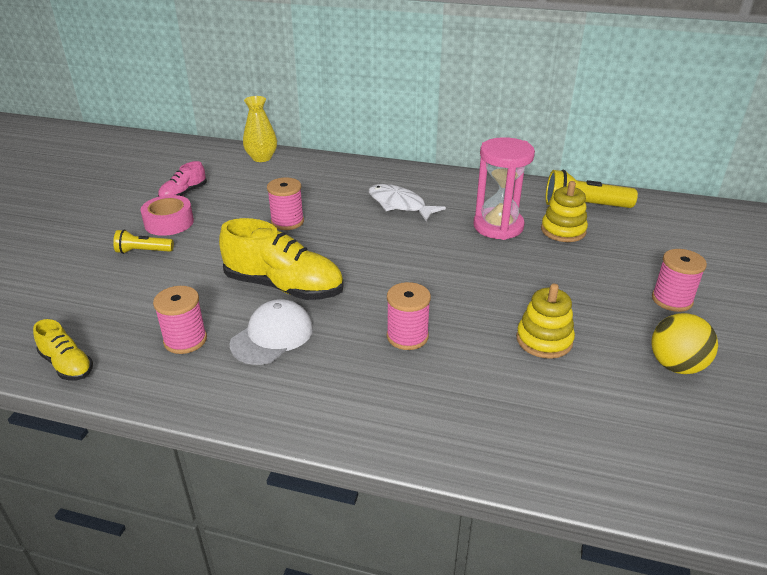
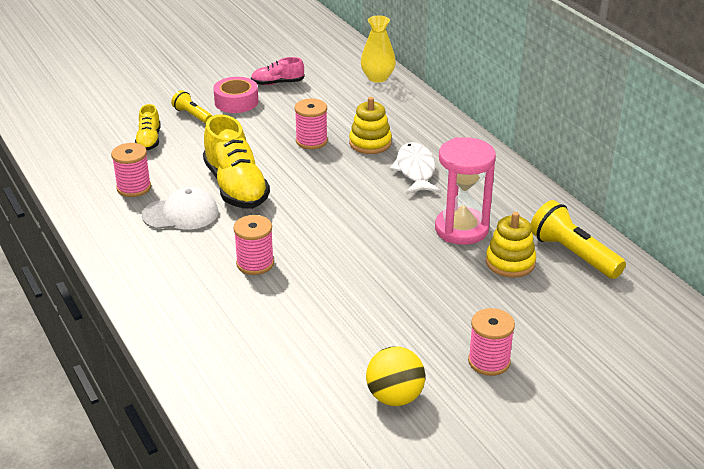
camera: 45 degrees right, 0 degrees up
(67, 365) = (62, 166): yellow shoe -> yellow shoe (149, 140)
(544, 340) = (336, 322): yellow stacking toy -> yellow stacking toy (370, 143)

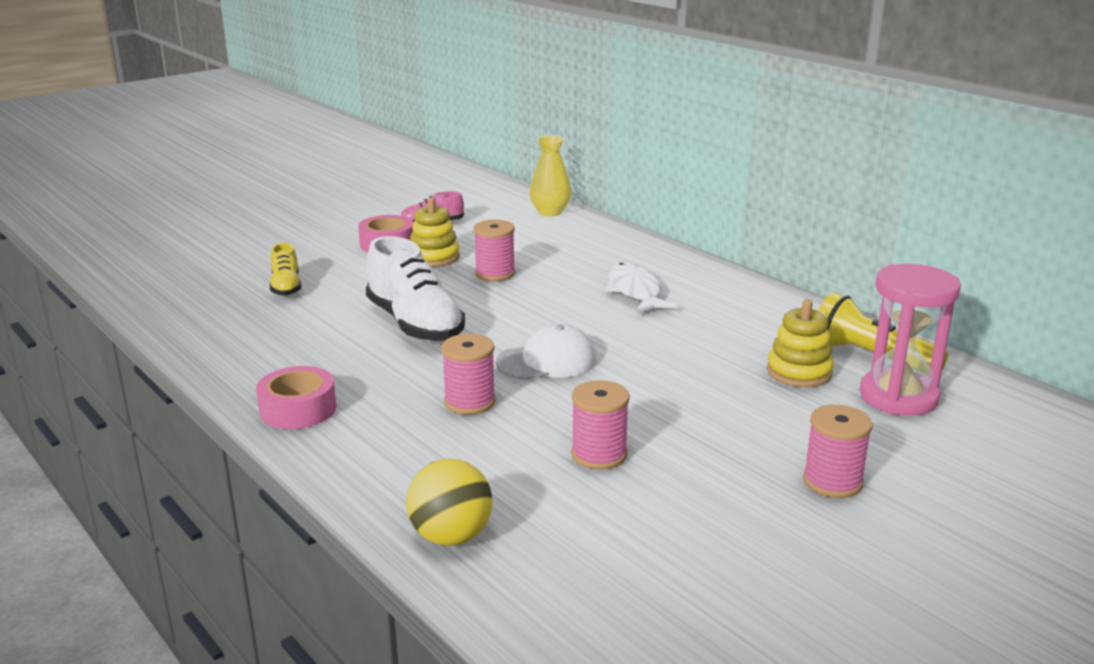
camera: 10 degrees left, 10 degrees down
(133, 257) = (298, 409): none -> pink tape
(134, 188) = (279, 335): pink spool -> pink spool (599, 454)
(181, 214) = (351, 357): white cap -> white cap (547, 361)
(192, 115) = (335, 260): yellow flashlight -> none
(236, 187) = (415, 324): yellow shoe -> white shoe
(370, 143) = (568, 270): yellow stacking toy -> yellow stacking toy (434, 257)
(395, 397) = (728, 538): yellow ball -> yellow ball (451, 536)
(461, 229) = (720, 344): pink hourglass -> pink hourglass (898, 397)

